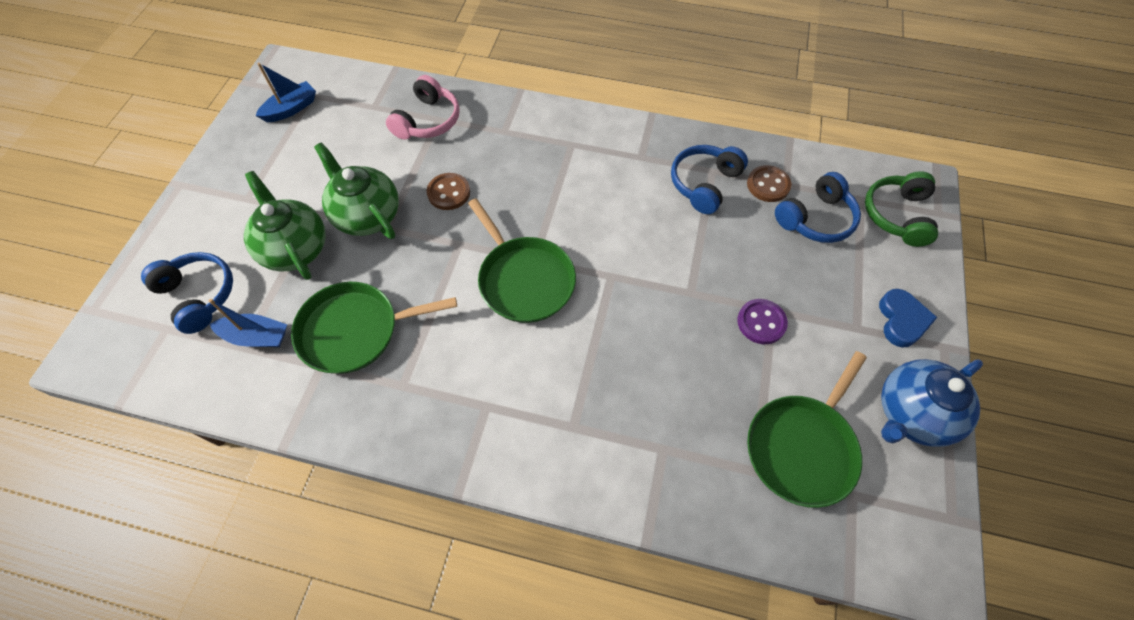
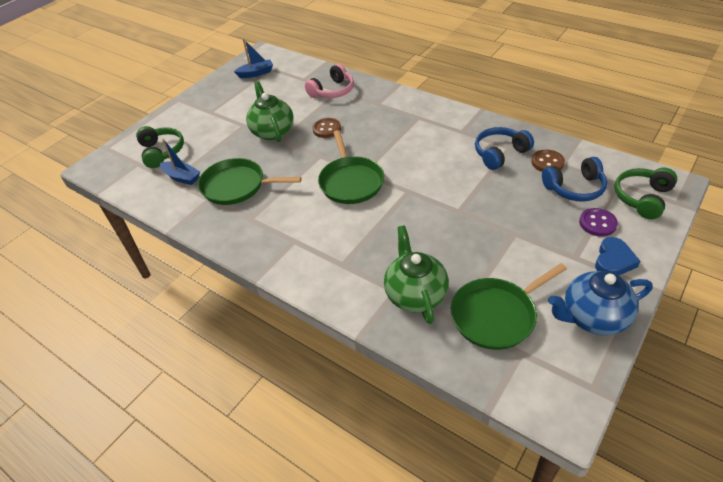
camera: 25 degrees right, 15 degrees down
(198, 295) = (162, 152): blue headphones -> green headphones
(295, 248) = (224, 140): green teapot -> green teapot (415, 294)
(761, 322) = (502, 238): purple button -> purple button (597, 223)

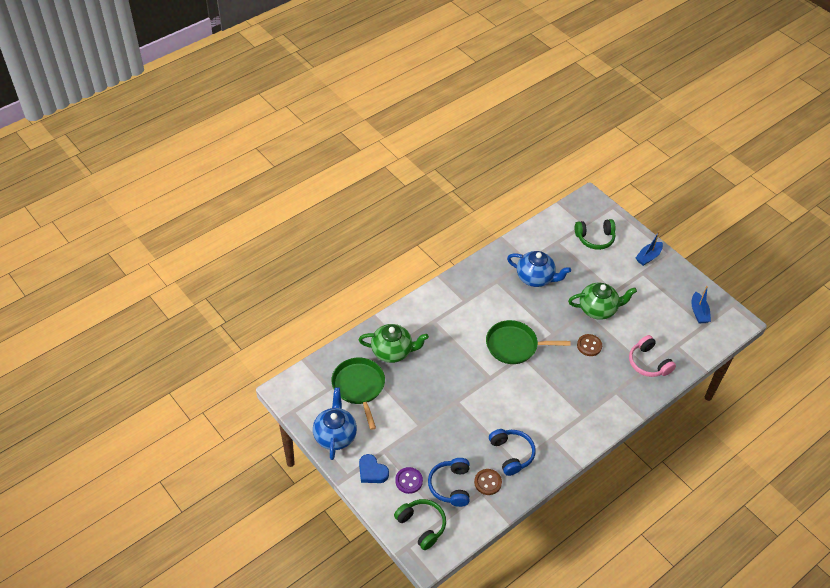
camera: 100 degrees right, 5 degrees up
(182, 177) = (558, 248): blue boat -> blue boat (648, 257)
(237, 186) = (535, 278): green pan -> blue teapot

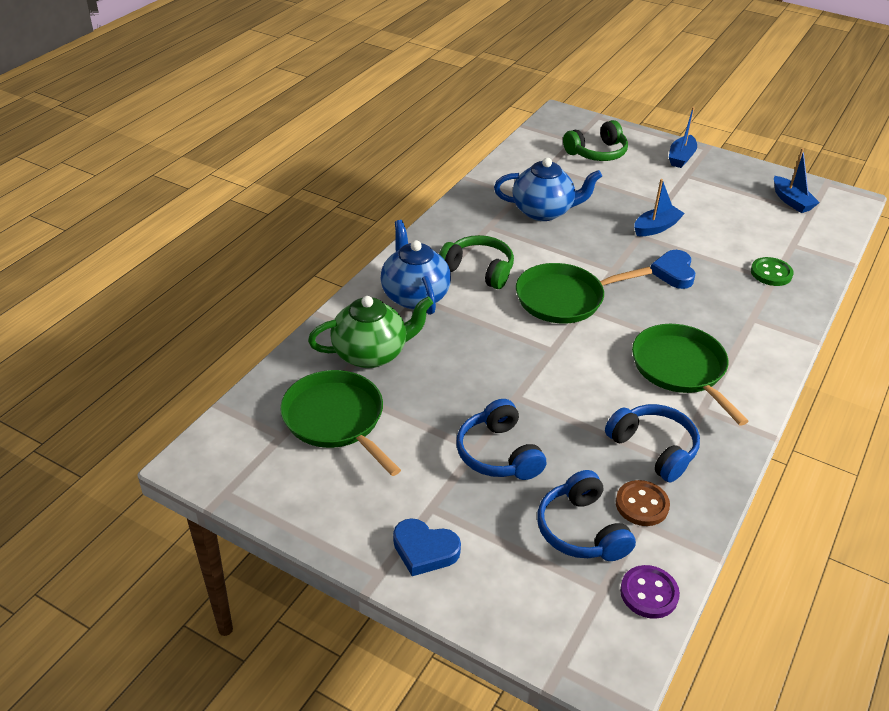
camera: 20 degrees left, 10 degrees down
(335, 435) = (325, 509): blue teapot -> blue teapot (414, 296)
(409, 481) = (501, 545): purple button -> purple button (649, 593)
(422, 525) = (567, 617): green headphones -> green headphones (478, 270)
(430, 432) = (498, 454): none -> blue headphones
(554, 411) = (681, 369): none -> green pan
(589, 346) = (674, 272): brown button -> blue heart
(598, 309) = (656, 227): green teapot -> blue boat
(648, 363) = (771, 273): pink headphones -> green button

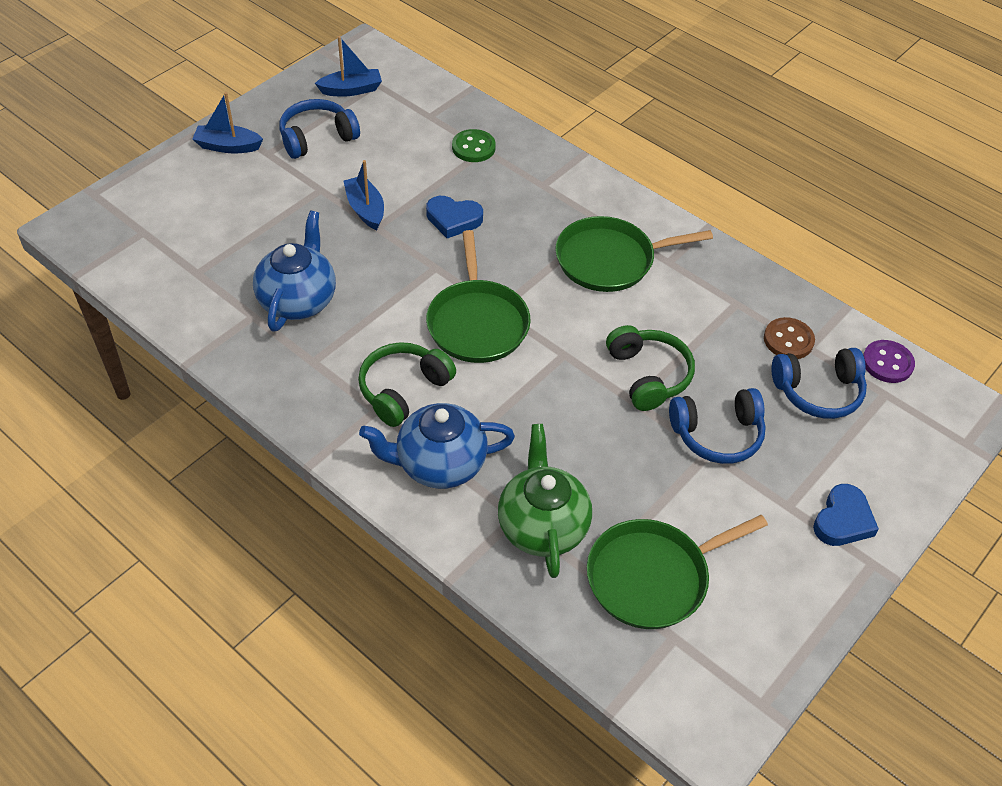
camera: 80 degrees left, 10 degrees up
(597, 153) = (183, 217): green headphones -> green headphones (648, 375)
(653, 449) = (718, 312): blue headphones -> blue headphones (317, 138)
(681, 157) = (228, 146): blue boat -> blue boat turned 150 degrees clockwise

